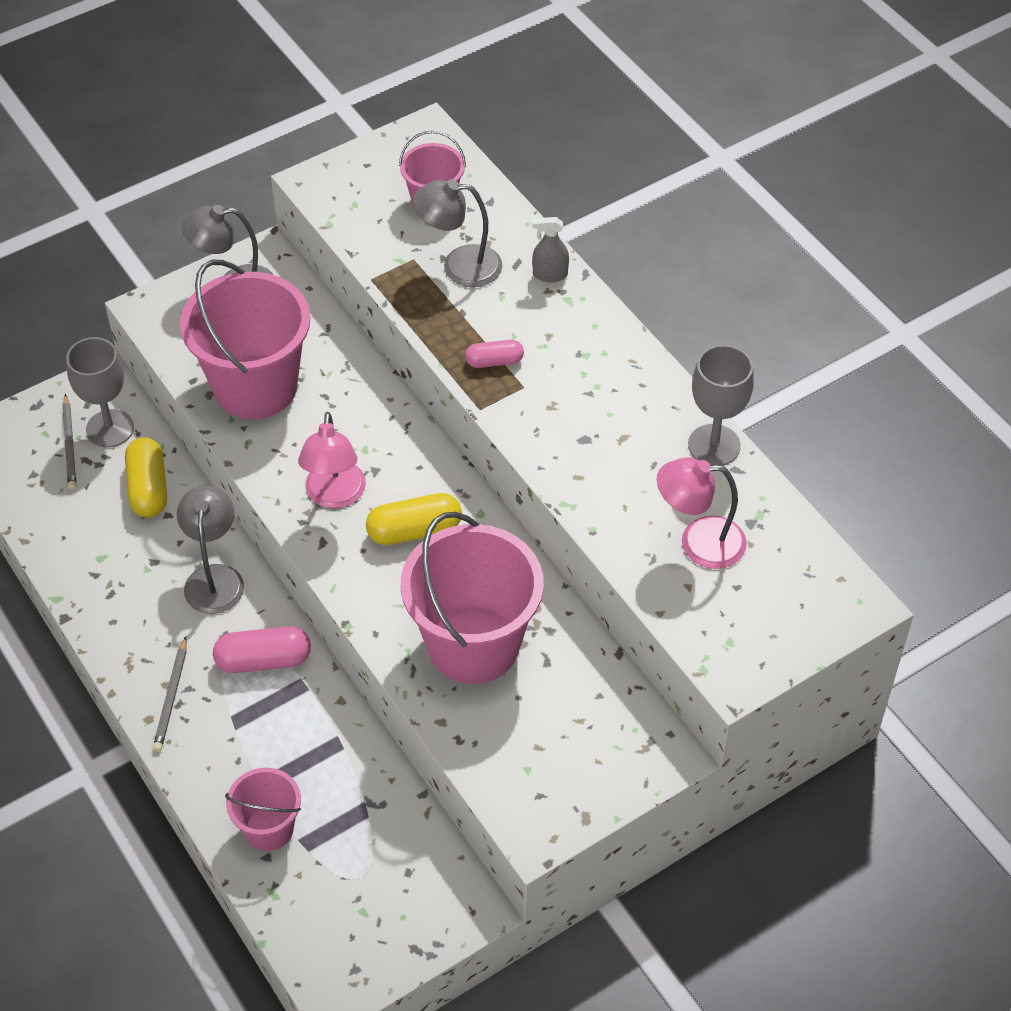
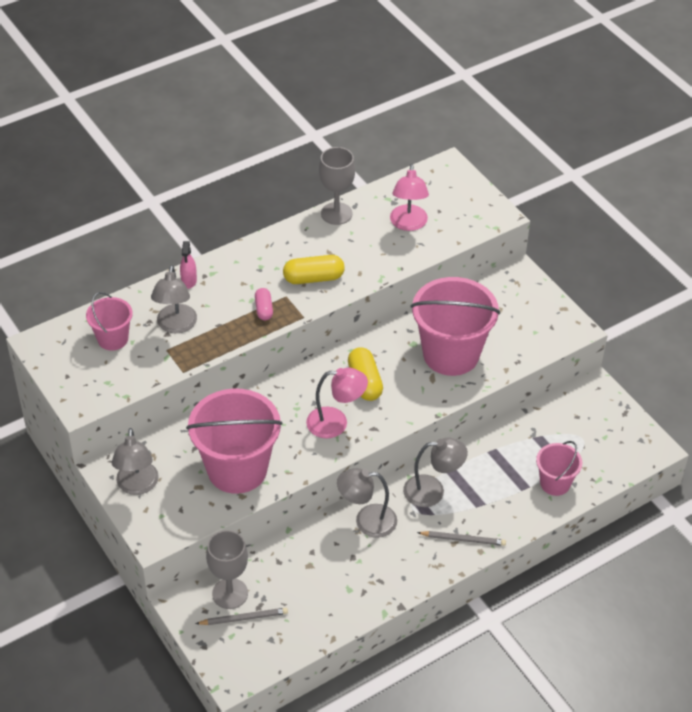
camera: 90 degrees left, 5 degrees down
(148, 488) = (287, 565): yellow capsule -> yellow capsule (313, 278)
(263, 660) = (432, 491): pink capsule -> grey lamp
(550, 275) = (189, 281): grey spray bottle -> pink spray bottle

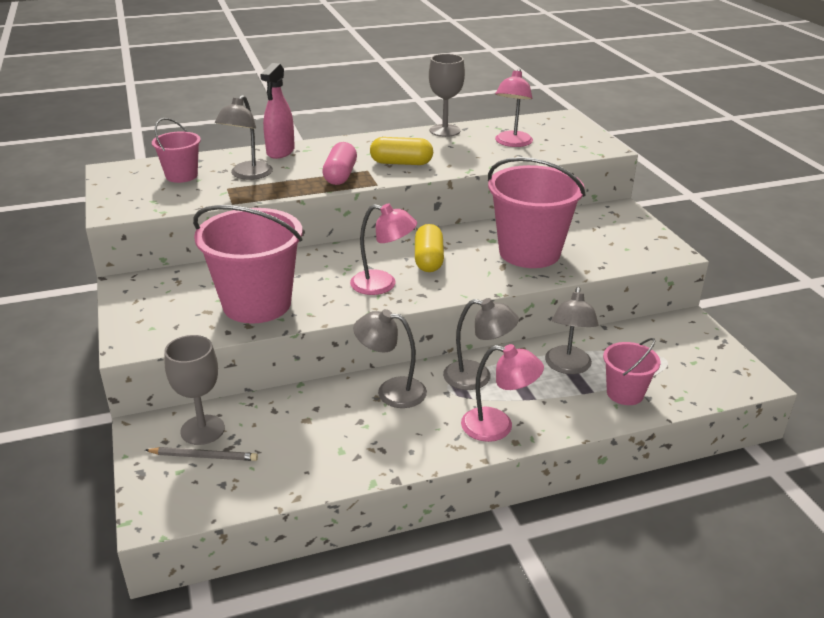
camera: 15 degrees right, 15 degrees down
(137, 486) = (145, 301): grey lamp -> grey lamp (567, 367)
(189, 281) = (280, 152): pink spray bottle -> pink spray bottle, size x1.67
(264, 309) = (340, 175): pink capsule -> pink capsule, size x1.62
(463, 539) = (498, 427): grey pencil -> pink lamp

